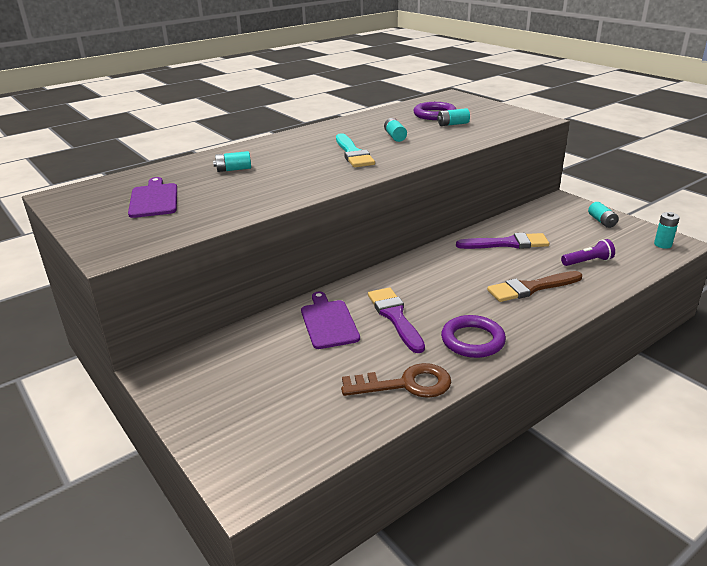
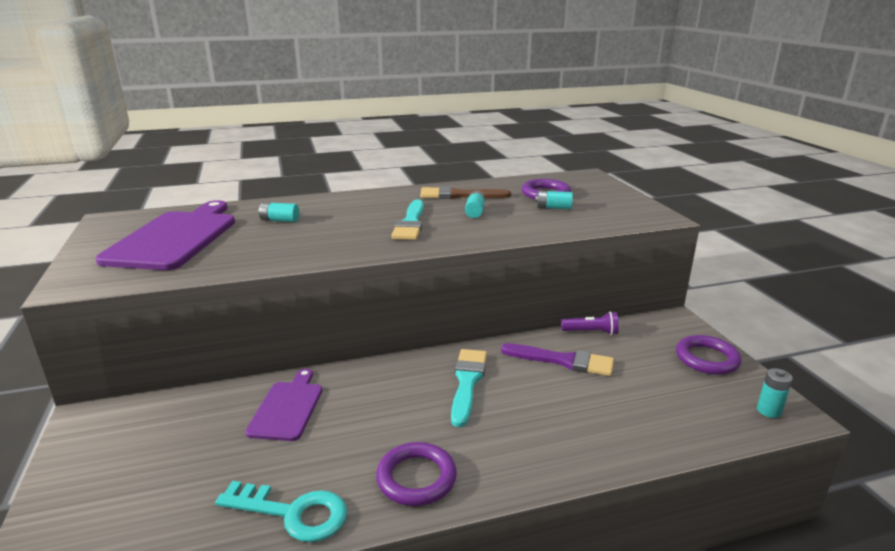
camera: 20 degrees right, 5 degrees down
(154, 199) = (175, 238): purple cutting board -> purple cutting board, size x1.78
(395, 317) = (359, 421): purple brush -> none
(405, 384) = (292, 513): brown key -> turquoise key
(451, 273) = (467, 382): none -> turquoise brush
(531, 288) = (544, 427): brown brush -> brown brush (459, 195)
(587, 261) = (645, 409): purple flashlight -> purple flashlight (591, 332)
(602, 221) = (707, 359): turquoise battery -> purple ring

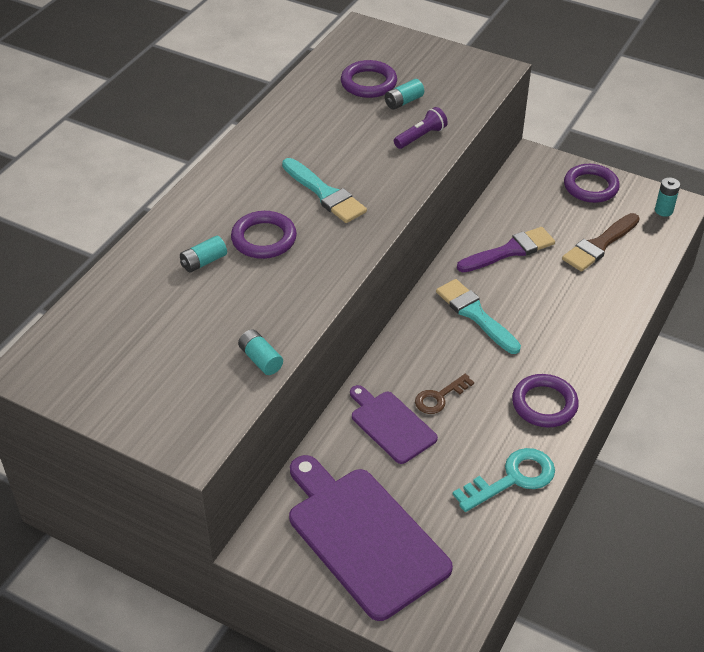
camera: 45 degrees left, 20 degrees up
(175, 238) = (156, 344): purple cutting board -> purple cutting board (364, 537)
(331, 225) = (264, 239): none -> purple ring
(349, 415) = (439, 397): none -> brown key
(459, 195) = (299, 128): brown brush -> brown brush (599, 245)
(475, 212) = (351, 145): turquoise battery -> turquoise battery (260, 359)
(591, 332) = (494, 209): purple flashlight -> purple flashlight (420, 136)

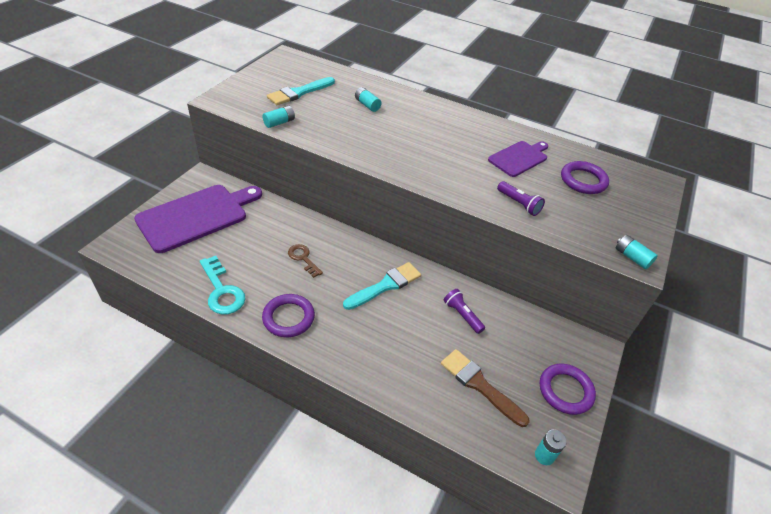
camera: 85 degrees right, 0 degrees up
(264, 239) = (389, 126): purple ring -> none
(325, 194) = (438, 153): turquoise brush -> turquoise brush (299, 93)
(391, 425) = (282, 233): purple cutting board -> purple cutting board (519, 158)
(403, 102) = (564, 198): turquoise battery -> turquoise battery (632, 257)
(510, 251) = (462, 315): purple brush -> purple flashlight

